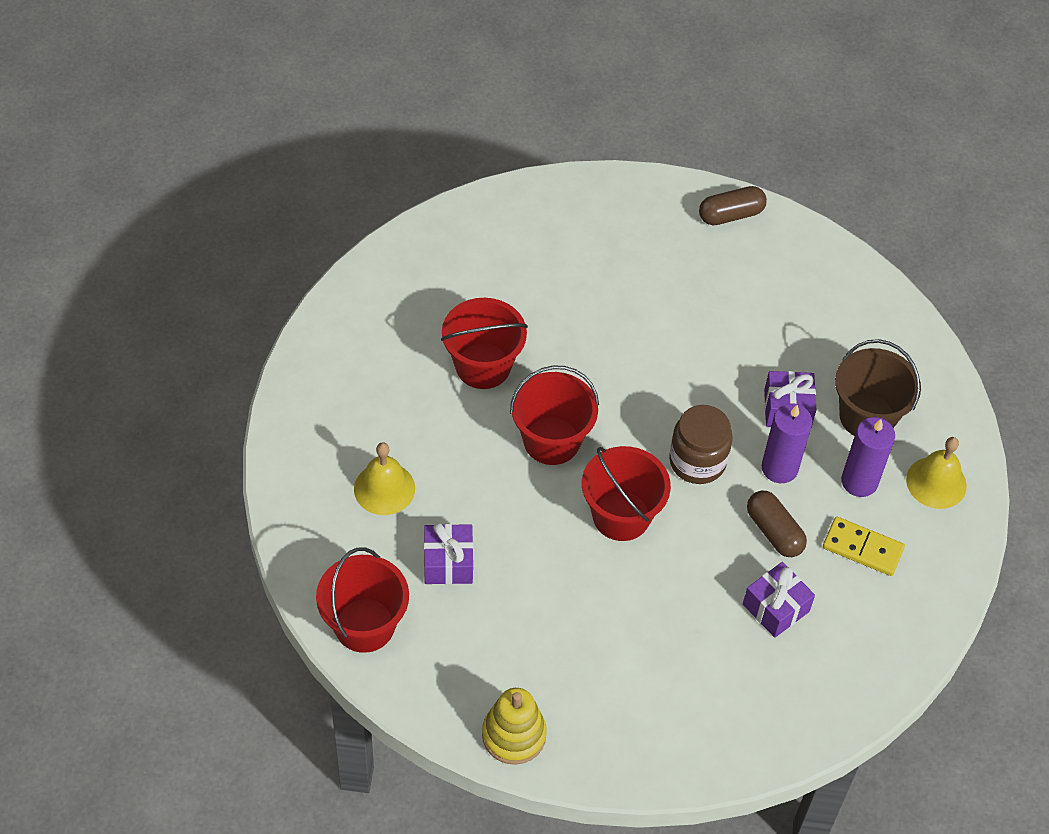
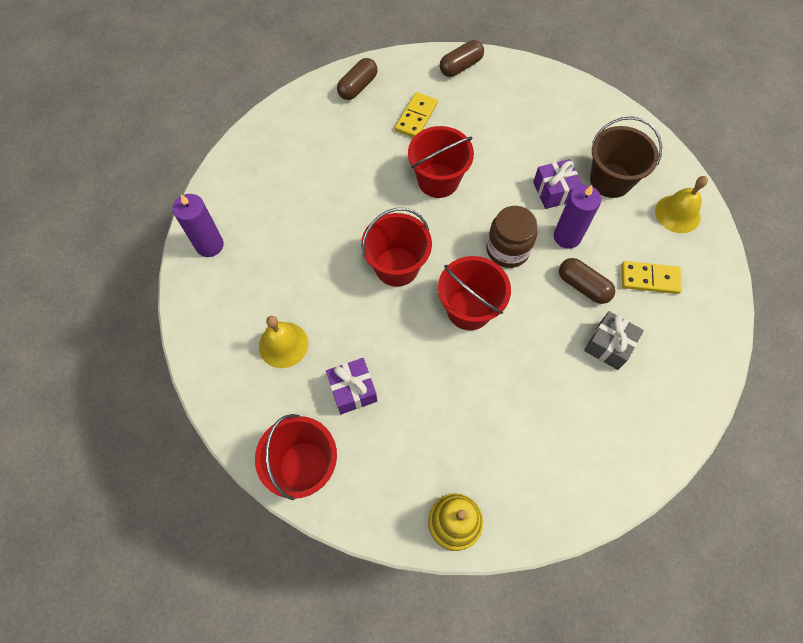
camera: 15 degrees left, 10 degrees up
(483, 366) = (326, 225): red bucket -> red bucket (438, 180)
(584, 204) = (358, 87): none -> brown capsule
(646, 265) = (416, 117): none -> yellow domino
(776, 608) = (609, 345): purple gift -> grey gift
(859, 481) = (626, 229): purple candle -> purple candle (209, 245)

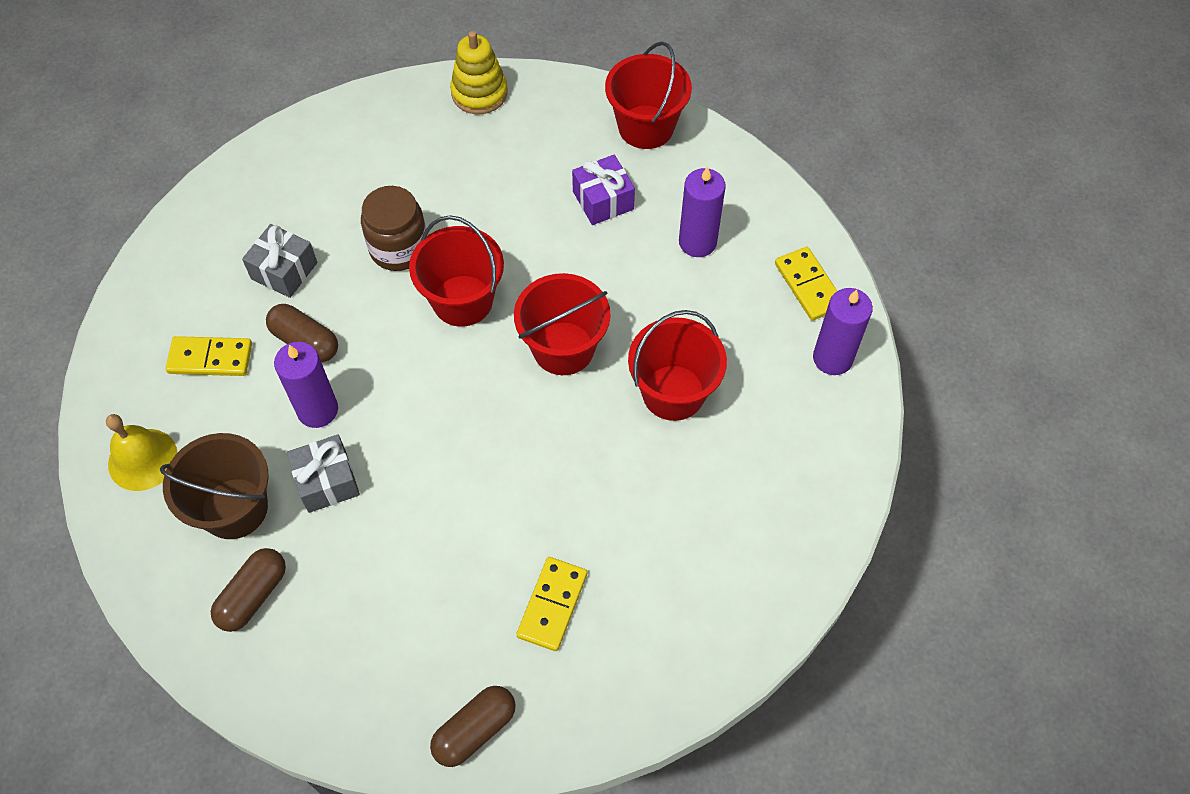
camera: 175 degrees right, 5 degrees down
(208, 301) = (808, 285): none -> yellow domino
(283, 344) = (697, 242): yellow bell -> purple candle
(358, 87) = (663, 664): brown capsule -> brown capsule (253, 595)
(438, 180) = (510, 486): red bucket -> red bucket (673, 392)
(507, 250) = (406, 384): brown jar -> brown jar (399, 248)
(554, 191) = (327, 481): purple gift -> grey gift

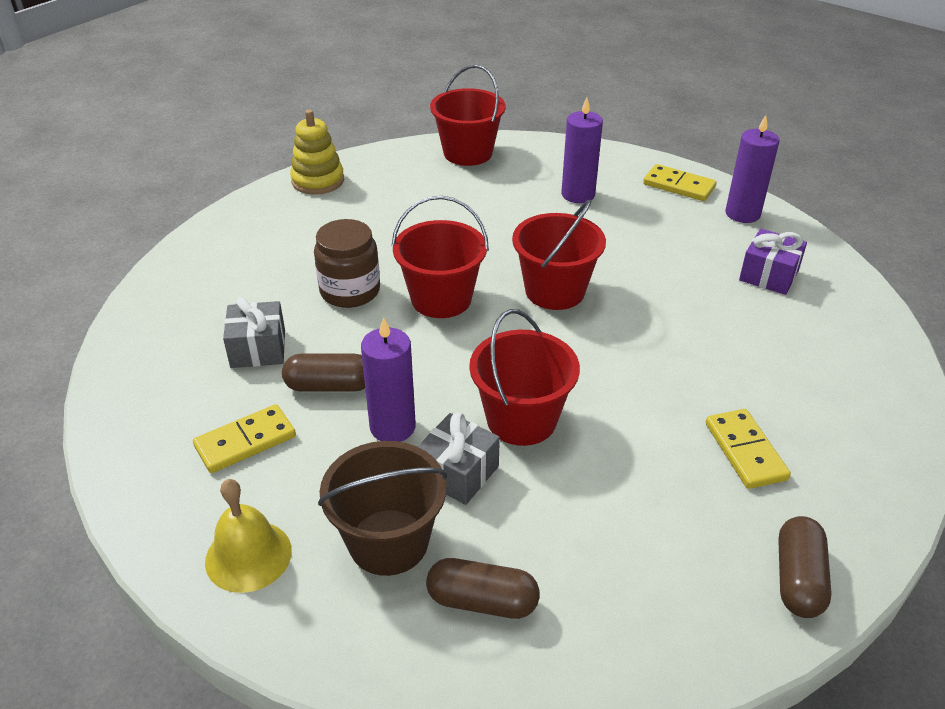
camera: 35 degrees left, 20 degrees down
(253, 595) = (482, 601): brown capsule -> brown capsule turned 75 degrees counterclockwise
(603, 200) = (483, 200): purple gift -> purple gift (769, 275)
(673, 392) = (665, 279): red bucket -> red bucket (521, 419)

